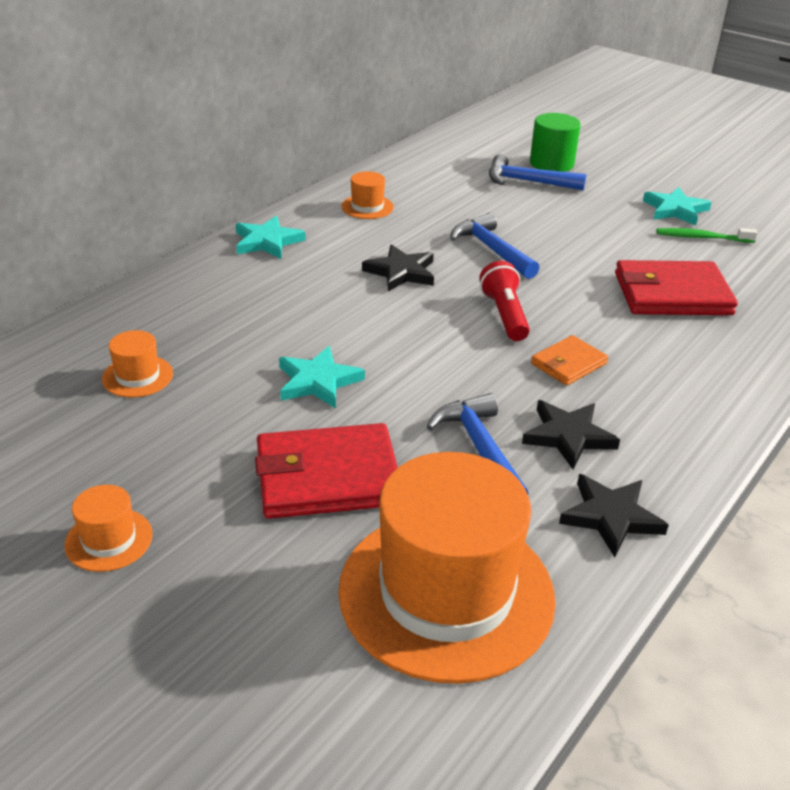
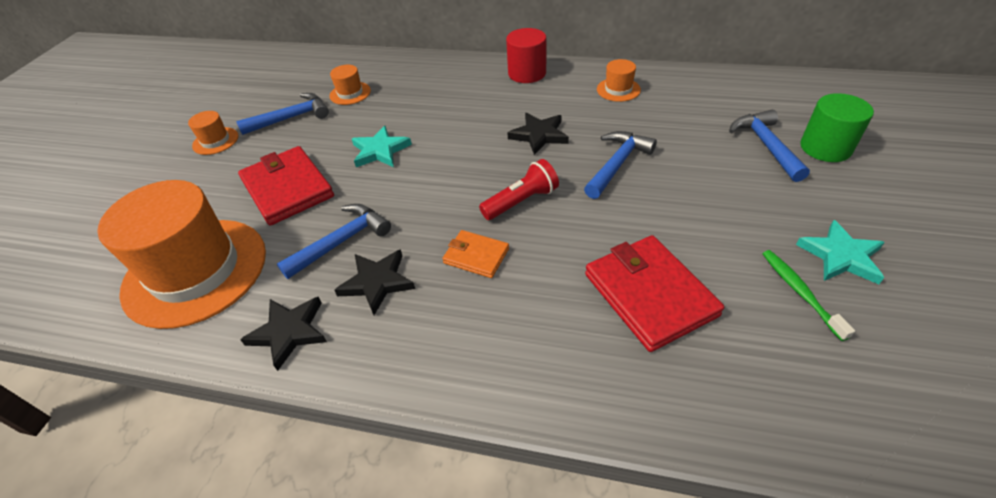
camera: 70 degrees right, 10 degrees up
(137, 444) = (291, 118): none -> blue hammer
(267, 242) = (527, 73): turquoise star -> red cylinder

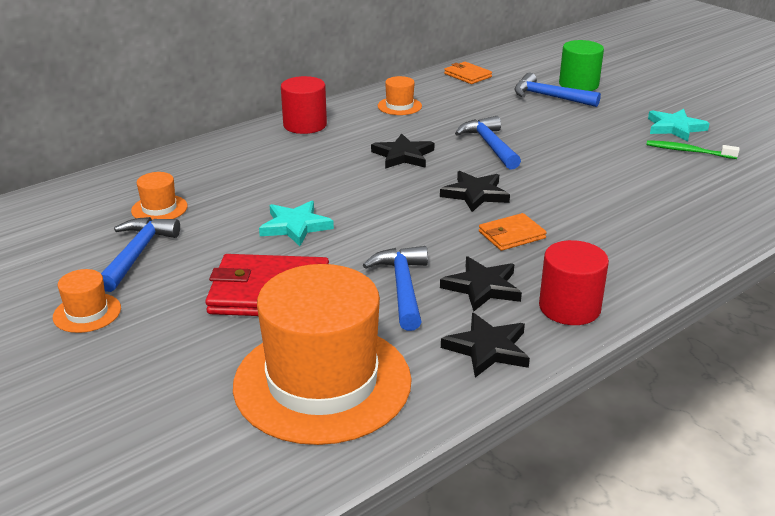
camera: 55 degrees left, 15 degrees down
(388, 352) = (569, 308): none -> red cylinder
(521, 201) = (475, 194): red flashlight -> black star
(649, 294) = (635, 192): red wallet -> none
(730, 86) = (467, 75): none -> orange wallet

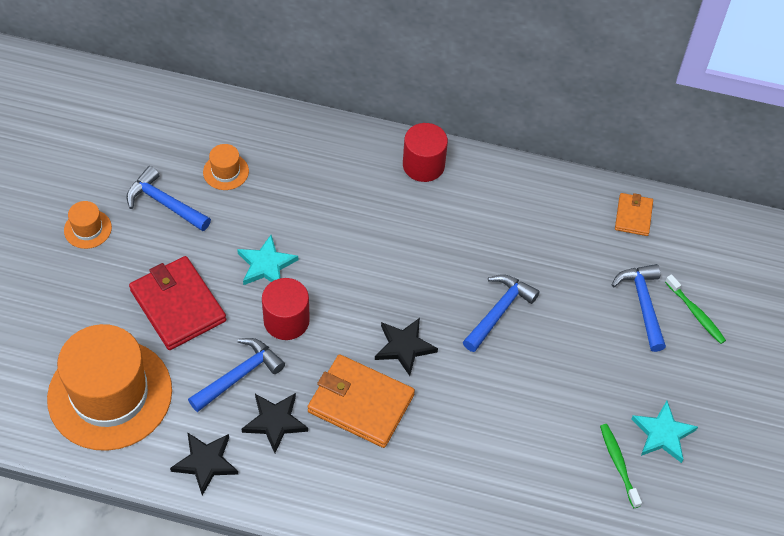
camera: 50 degrees right, 25 degrees up
(137, 254) = (165, 203): blue hammer -> blue hammer turned 120 degrees counterclockwise
(399, 106) = (518, 205): orange hat -> none
(403, 155) = (428, 263): black star -> none
(511, 235) = (360, 403): orange wallet -> orange wallet, size x1.84
(569, 308) = (289, 487): red cylinder -> red cylinder (286, 320)
(578, 84) = (696, 313): green cylinder -> green toothbrush

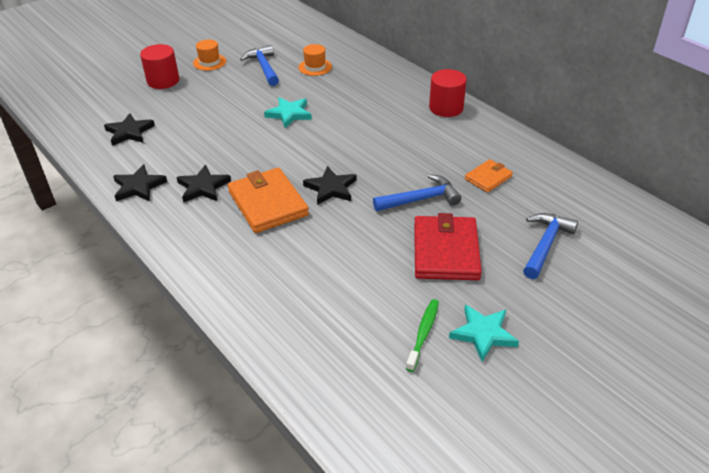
camera: 40 degrees right, 15 degrees down
(110, 394) = (129, 132): orange hat -> black star
(177, 305) = (216, 111): red wallet -> red wallet (445, 251)
(239, 375) = (210, 156): blue hammer -> none
(286, 320) = (270, 143): red cylinder -> red cylinder (163, 81)
(633, 216) = (586, 191): orange wallet -> orange wallet (488, 178)
(696, 313) = (589, 271): green toothbrush -> none

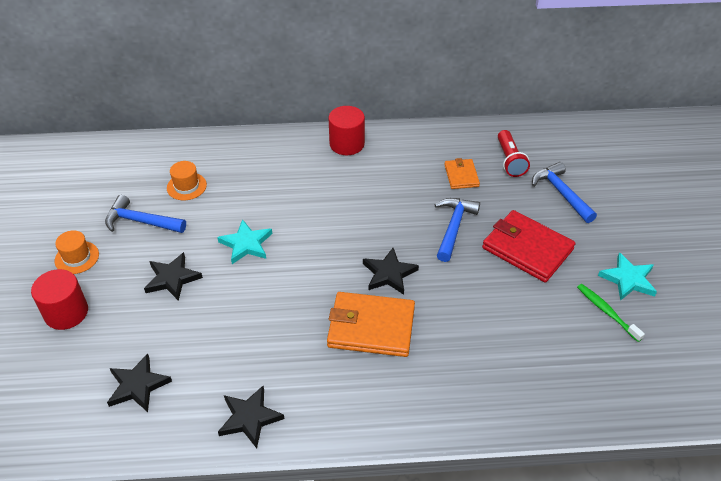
camera: 55 degrees left, 5 degrees up
(203, 187) = (301, 364): black star -> black star (172, 278)
(545, 196) = (509, 161): none -> red flashlight

